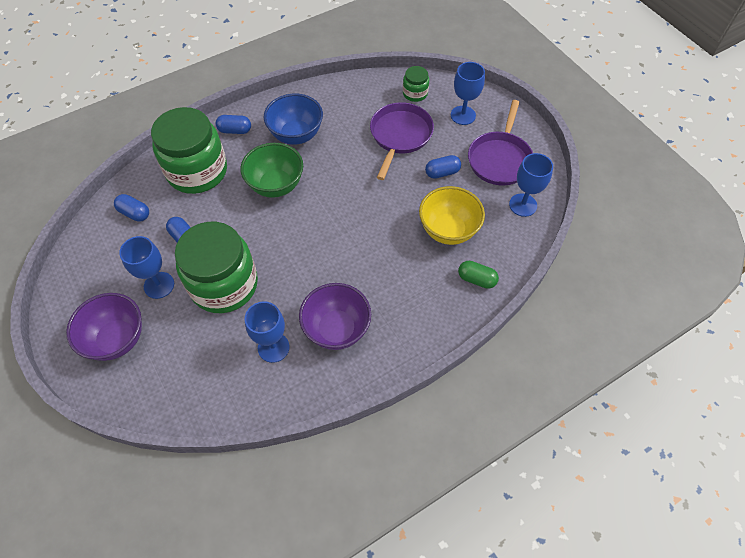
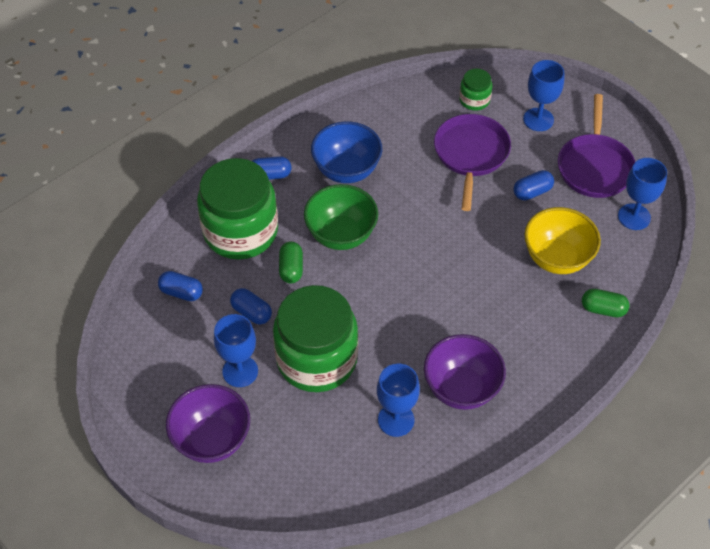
camera: 10 degrees left, 5 degrees down
(227, 207) = (291, 269): none -> green capsule

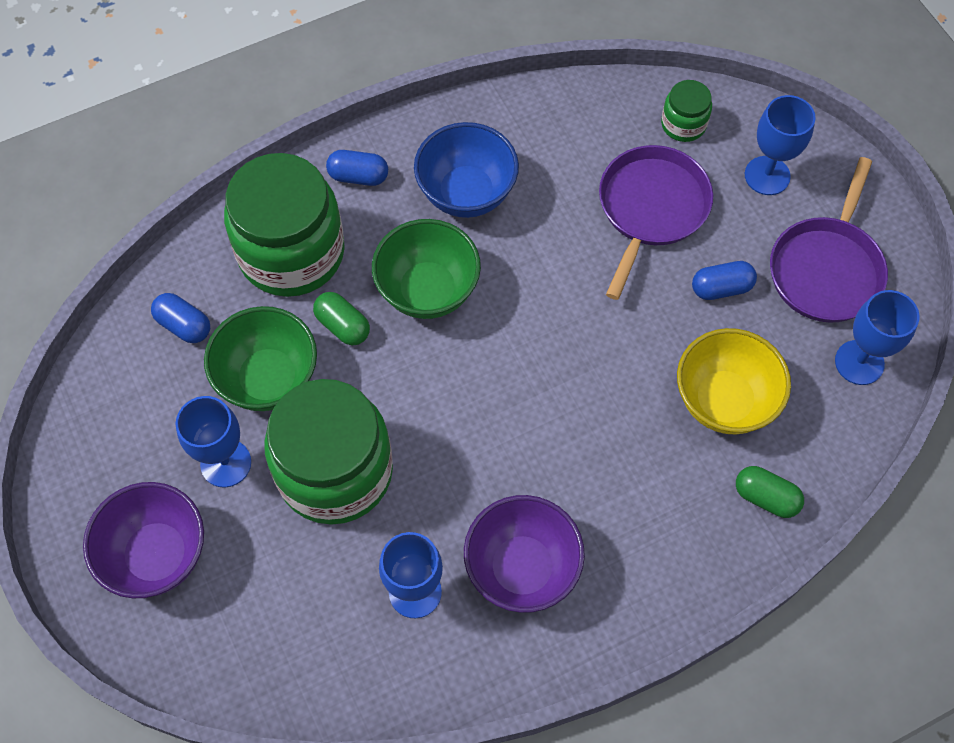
camera: 15 degrees right, 10 degrees up
(251, 312) = (268, 379): blue capsule -> green bowl
(291, 269) = (343, 326): green capsule -> green capsule turned 60 degrees counterclockwise

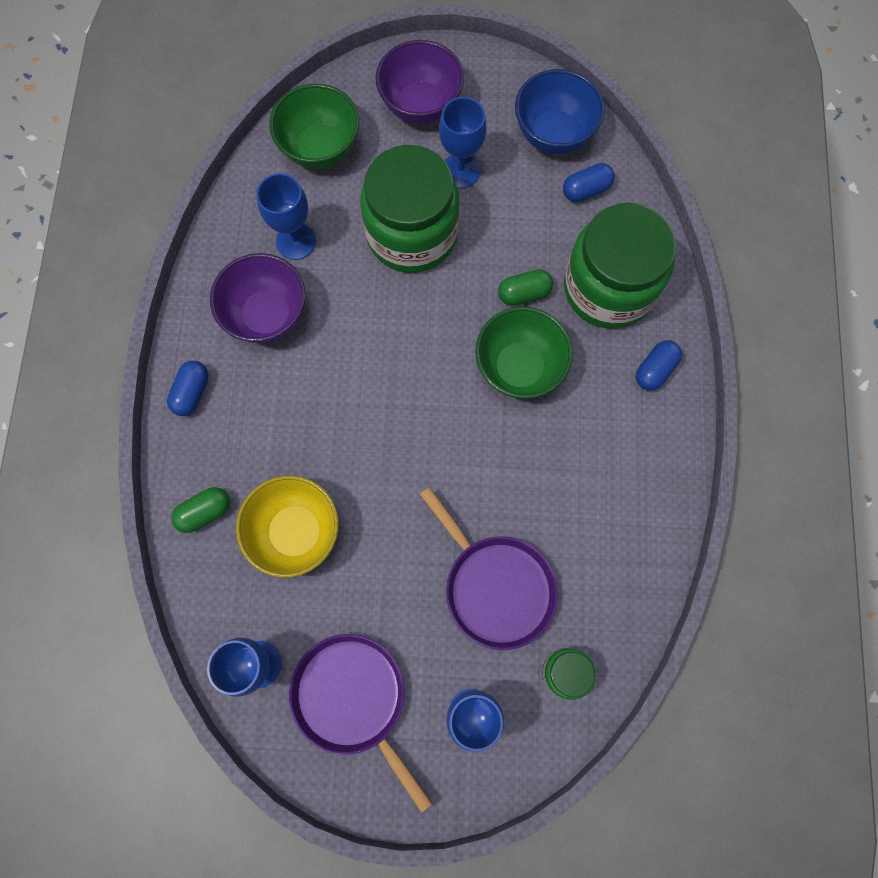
camera: 120 degrees right, 10 degrees up
(268, 379) = (509, 225): green bowl -> green bowl (320, 149)
(466, 193) = (593, 444): blue bowl -> blue bowl (553, 134)
(721, 288) = (389, 596): blue capsule -> blue capsule (192, 392)

